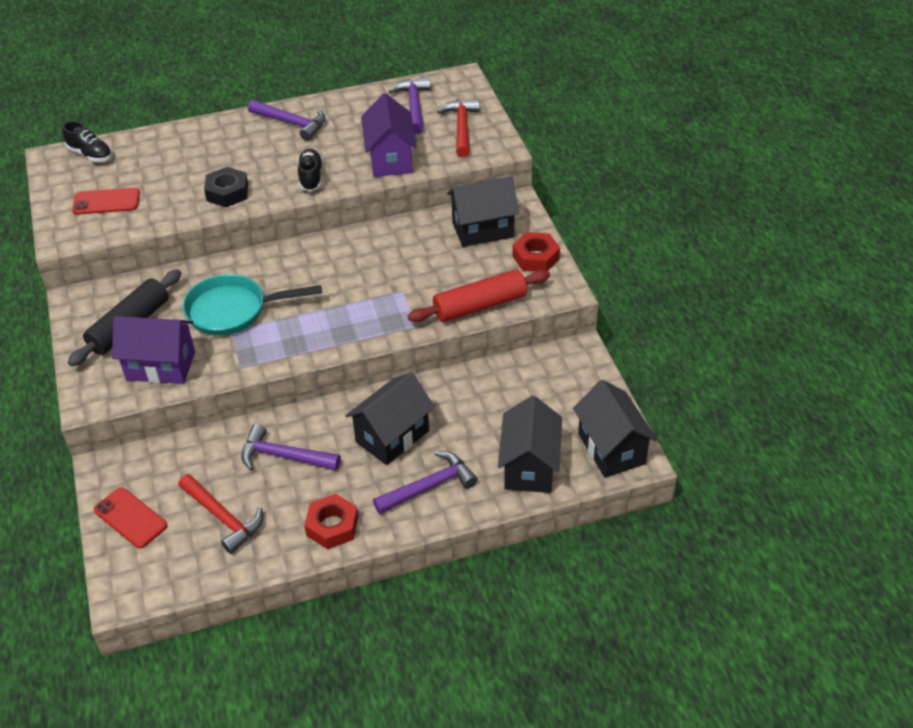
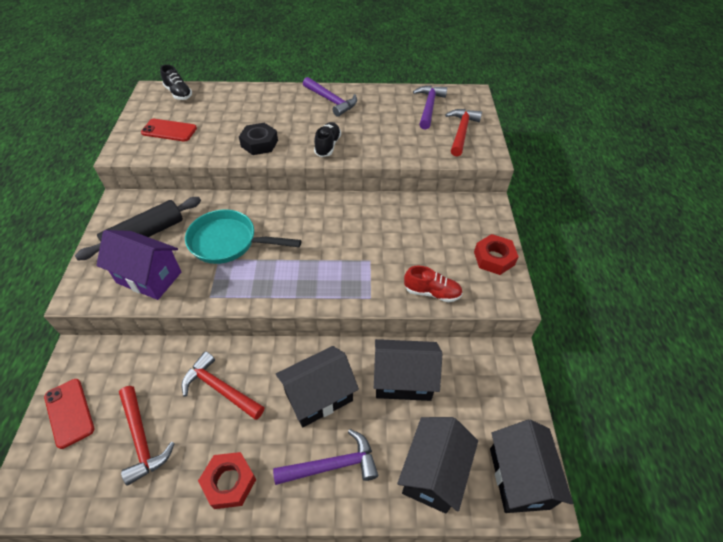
camera: 15 degrees right, 5 degrees up
(284, 456) = (220, 388): purple hammer -> red hammer
(390, 159) = (395, 145): purple house -> none
(479, 305) = (432, 292): red rolling pin -> red shoe
(483, 229) = (455, 221): black house -> black house (403, 380)

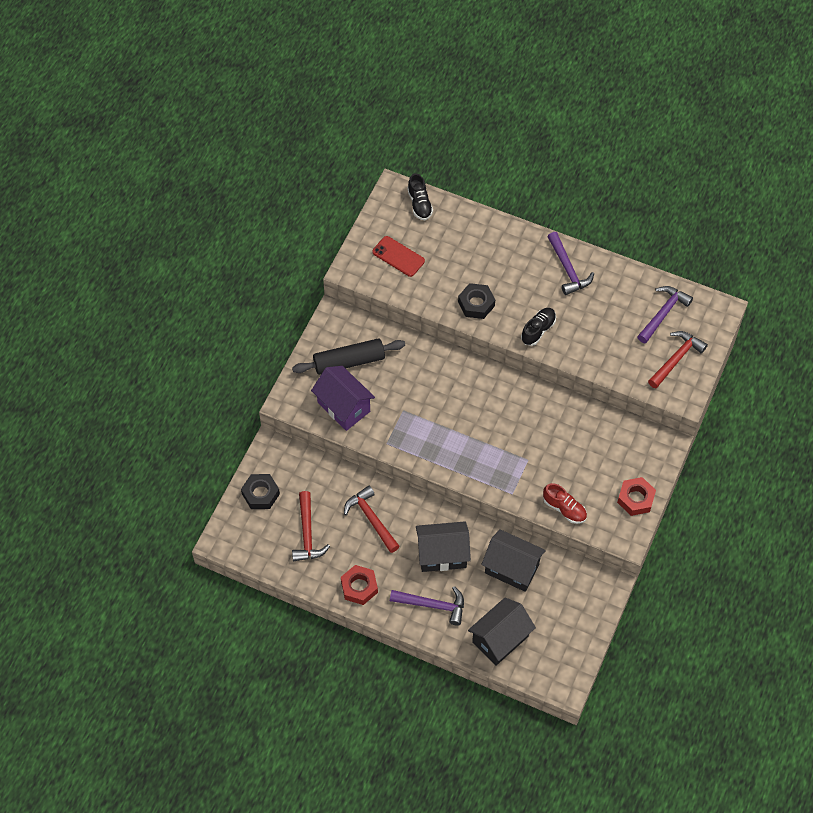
camera: 25 degrees right, 10 degrees up
(69, 412) = (260, 494): red phone -> black nut
(228, 242) = (416, 396): turquoise pan -> none
(519, 478) = (558, 667): black house -> none

